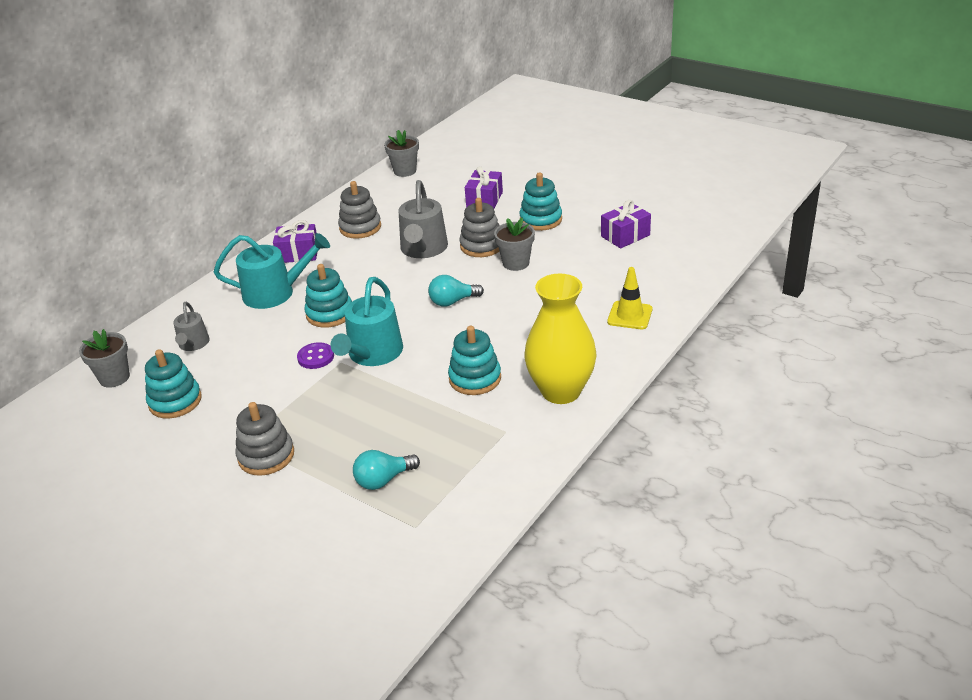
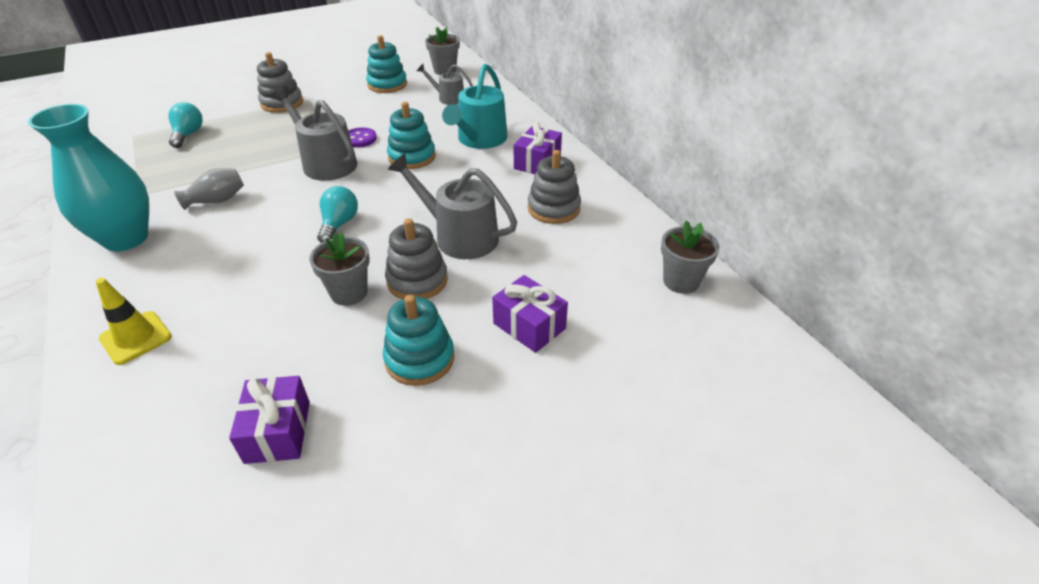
camera: 115 degrees right, 5 degrees up
(372, 354) = (326, 163): turquoise watering can -> grey watering can
(475, 378) = (217, 200): turquoise stacking toy -> grey vase
(561, 391) = (126, 238): yellow vase -> turquoise vase

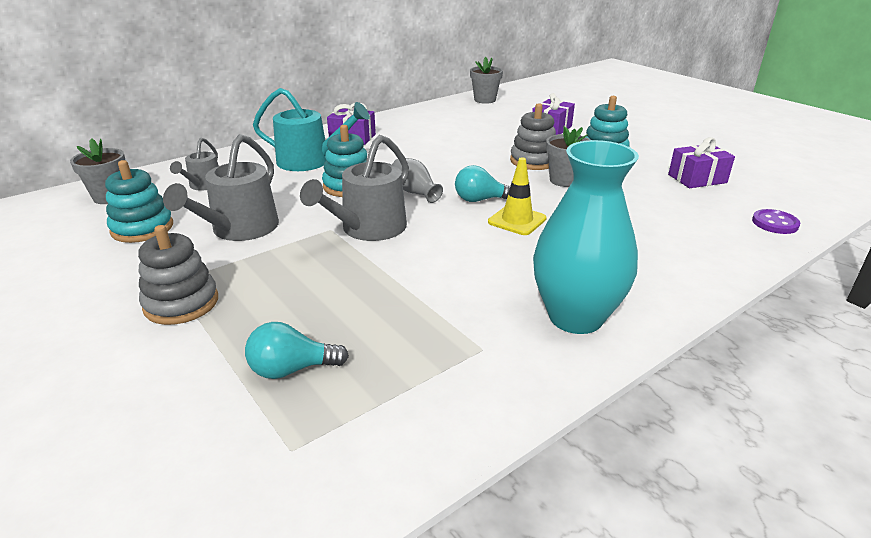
camera: 100 degrees left, 10 degrees down
(136, 338) = (689, 253): yellow traffic cone -> yellow traffic cone (517, 220)
(217, 200) = (470, 278): grey vase -> grey vase (415, 192)
(360, 139) = (308, 219): purple button -> purple button (775, 223)
(460, 236) = (472, 153): grey watering can -> grey watering can (240, 229)
(553, 208) = (421, 129): grey stacking toy -> none

